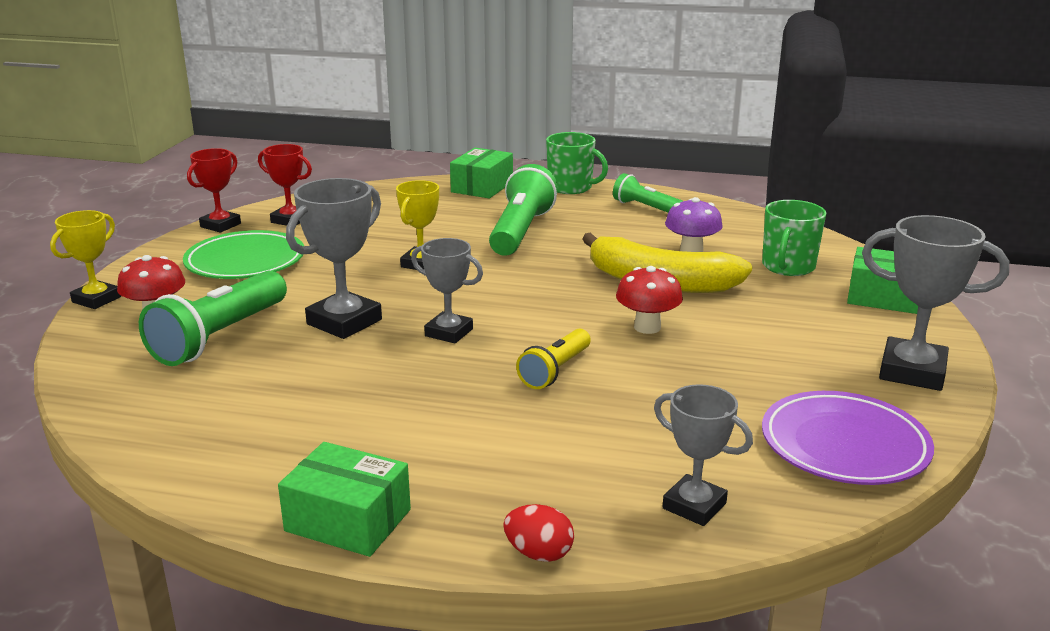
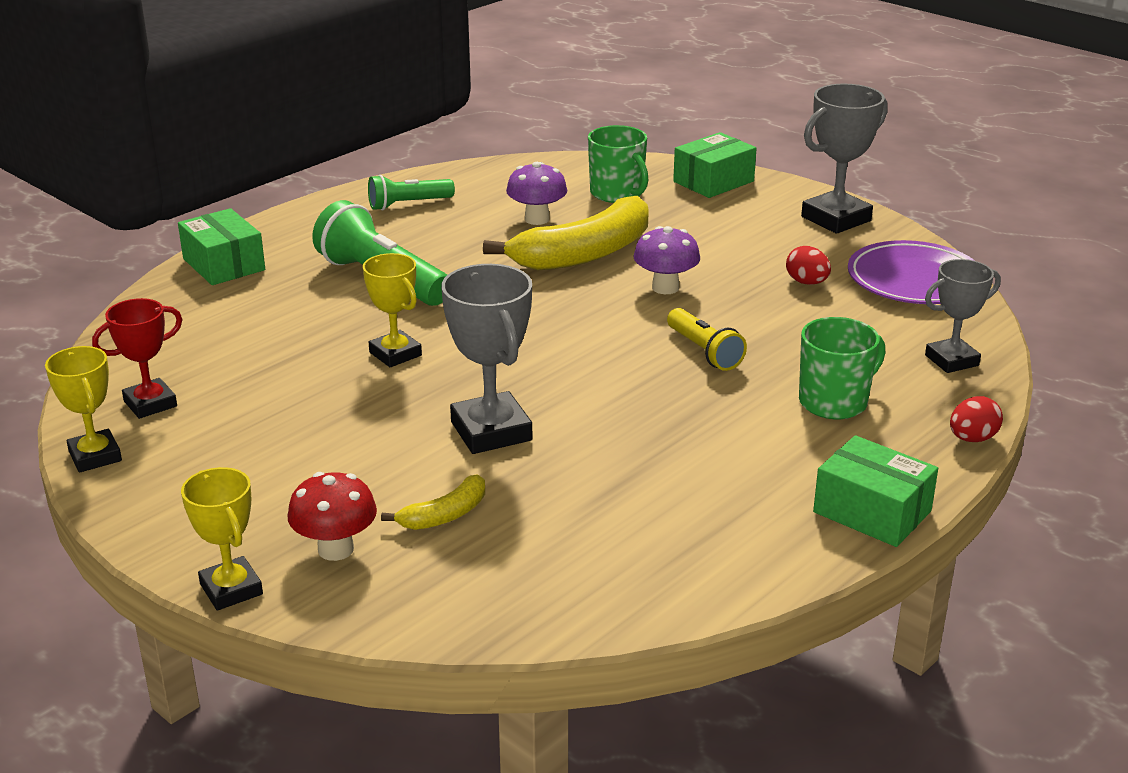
camera: 60 degrees left, 5 degrees up
(219, 337) = (445, 515): green flashlight -> yellow banana
(220, 225) = (95, 456): red trophy -> yellow trophy
(245, 262) = (247, 460): green plate -> none
(348, 520) = (872, 511): green box -> green box turned 75 degrees clockwise
(449, 332) = (577, 381): grey trophy -> none
(571, 187) = (300, 221): green mug -> green mug (834, 402)
(647, 327) = (665, 288): red mushroom -> purple mushroom
(751, 388) = (807, 282): none -> red egg

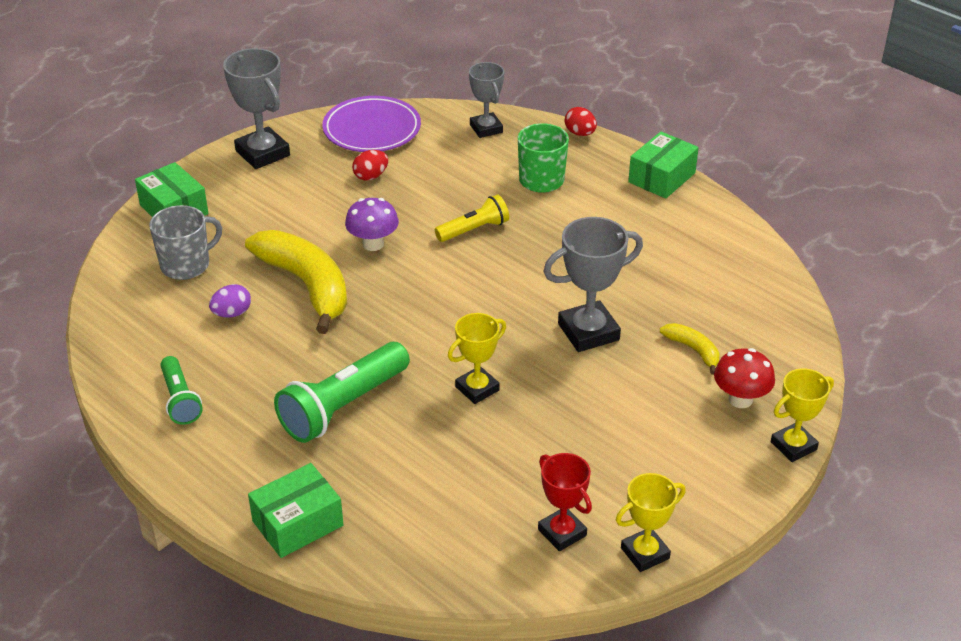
camera: 90 degrees left, 10 degrees up
(537, 219) = (232, 313): purple mushroom -> purple egg
(617, 193) = (186, 265): green mug -> grey mug

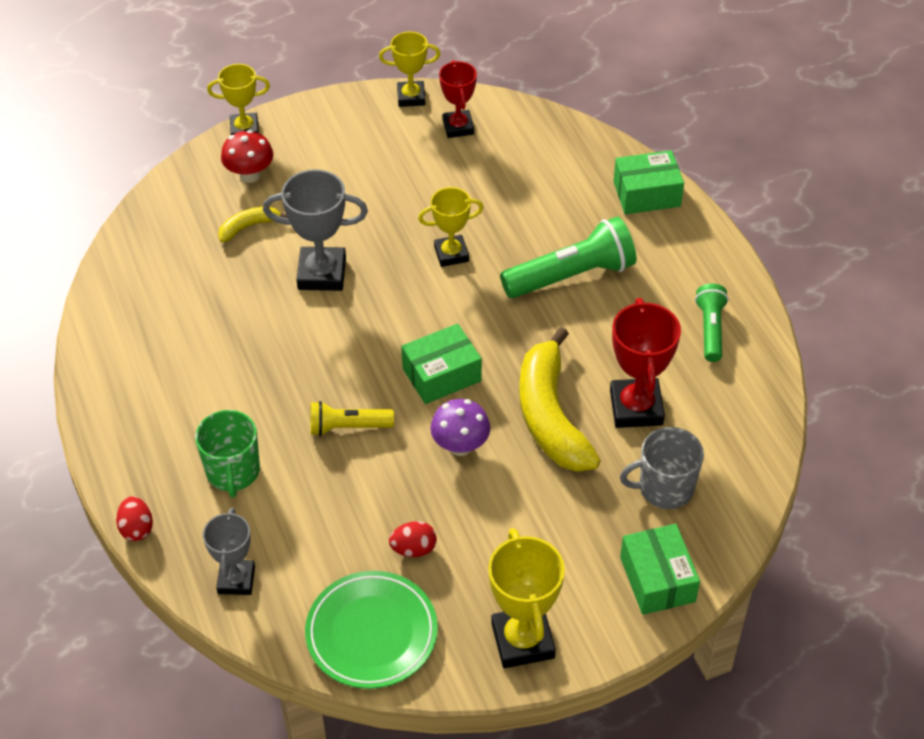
camera: 155 degrees left, 10 degrees up
(232, 313) = (636, 407): purple egg -> red trophy
(262, 153) = (522, 640): grey trophy -> yellow trophy
(372, 129) = (371, 633): purple plate -> green plate
(661, 177) = (107, 426): green box -> green box (442, 375)
(693, 350) = (249, 227): yellow banana -> yellow banana turned 75 degrees clockwise

